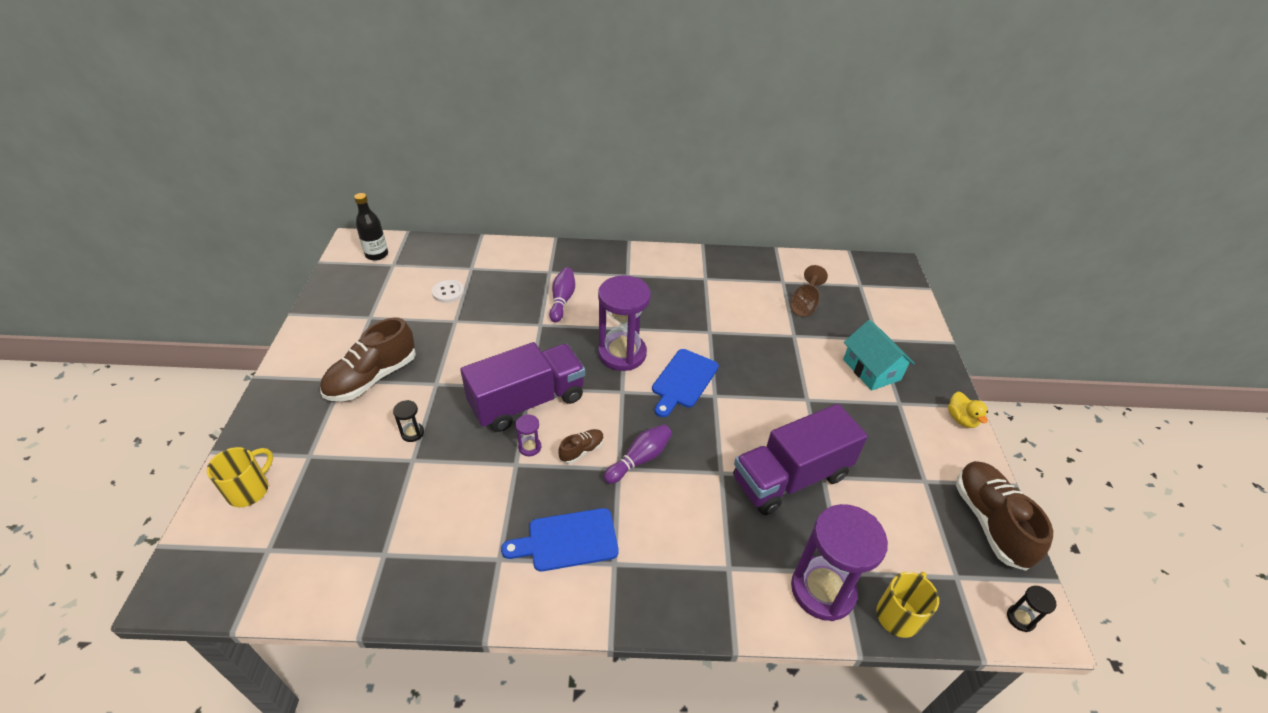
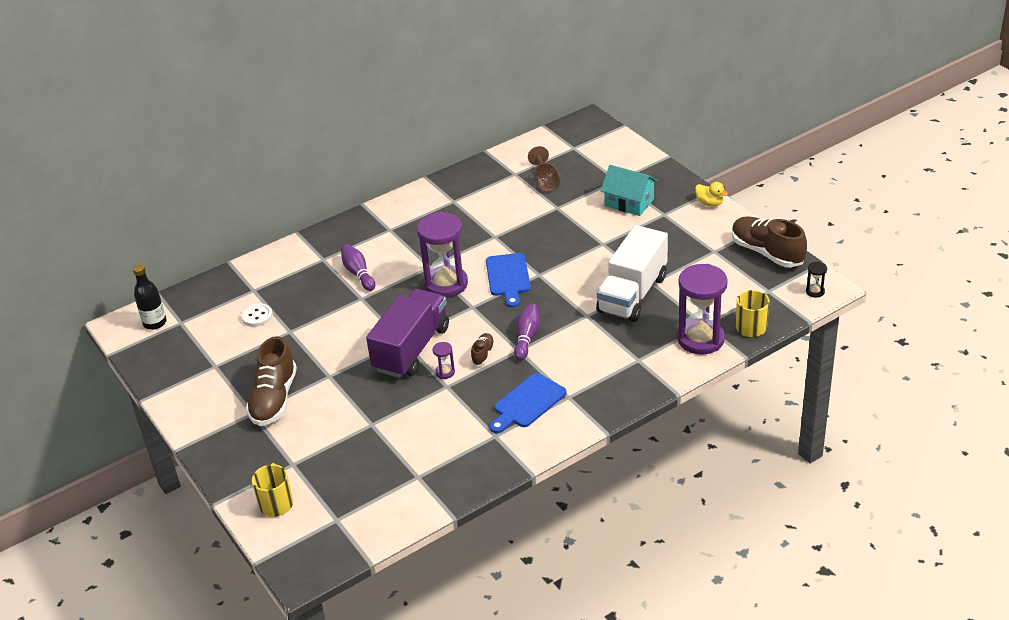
camera: 30 degrees left, 5 degrees down
(412, 433) = (351, 411): black hourglass -> none
(790, 478) = (632, 294): purple truck -> white truck

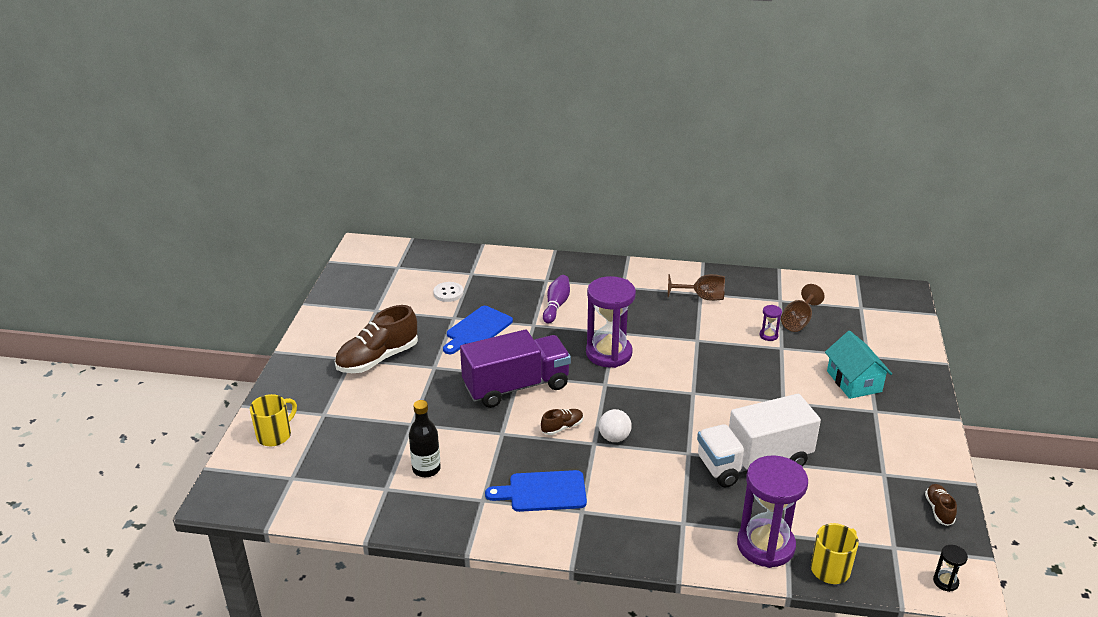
camera: 40 degrees right, 5 degrees down
(155, 323) = (382, 257): black bottle -> black bottle (426, 469)
(445, 372) = (515, 421): purple hourglass -> purple hourglass (768, 335)
(458, 203) = (702, 297): none -> brown goblet
(508, 277) = (664, 379): blue cutting board -> blue cutting board (477, 329)
(527, 337) = (614, 438): purple bowling pin -> white ball
(709, 203) = (935, 428): yellow duck -> none
(767, 253) = (939, 510): brown shoe -> brown shoe, size x0.47

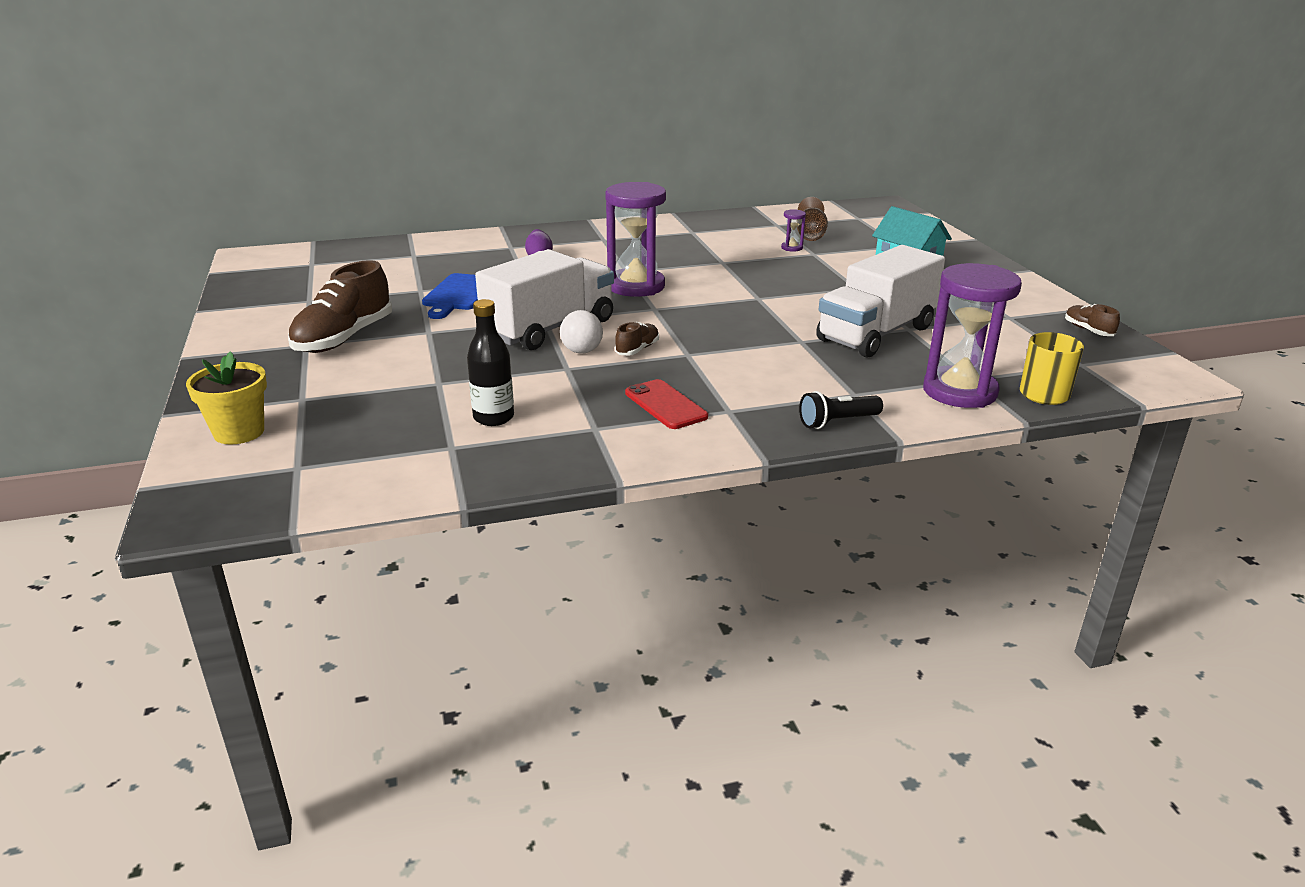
camera: 25 degrees left, 5 degrees down
(275, 435) = (239, 432): yellow mug -> yellow flower pot
(448, 293) = (396, 273): white button -> none
(516, 386) = (549, 329): purple truck -> white truck
(543, 492) = (665, 405): blue cutting board -> red phone
(614, 438) = (706, 346): white ball -> white ball (582, 351)
(648, 547) = (837, 422): none -> black flashlight
(702, 297) = (697, 234): brown goblet -> none
(945, 582) = (1157, 377): black hourglass -> none

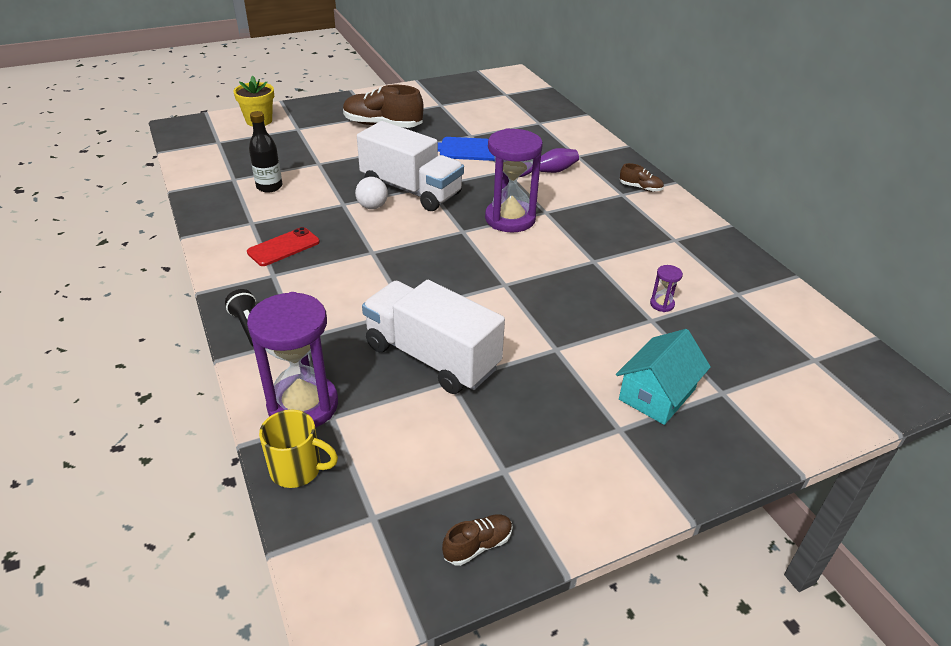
camera: 80 degrees right, 10 degrees up
(637, 349) = (378, 229): brown shoe -> brown shoe (640, 188)
(810, 235) = (716, 318): brown goblet -> none

